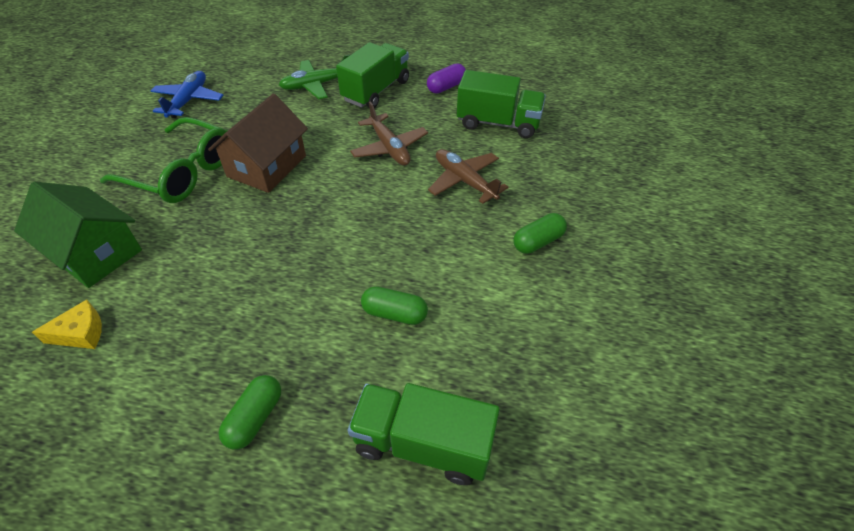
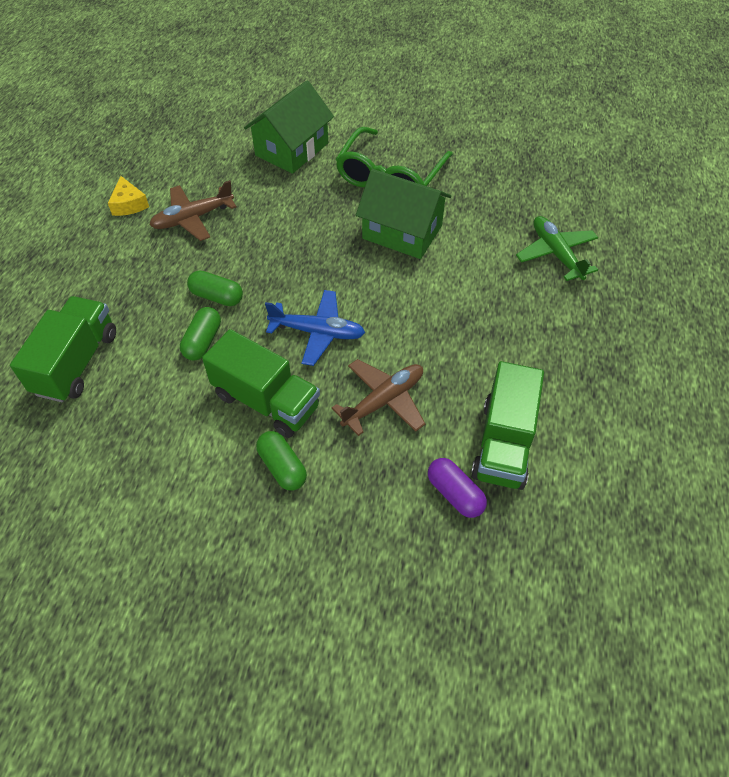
camera: 90 degrees right, 5 degrees up
(81, 333) = (213, 162): yellow cheese -> yellow cheese (129, 204)
(188, 100) = (505, 159): blue plane -> blue plane (318, 332)
(255, 418) = (123, 264): green capsule -> green capsule (217, 297)
(267, 166) = (402, 232): brown house -> green house
(376, 91) = (555, 311): green truck -> green truck (266, 401)
(389, 148) = (440, 329): brown plane -> brown plane (193, 218)
(446, 87) = (580, 386): purple capsule -> purple capsule (455, 494)

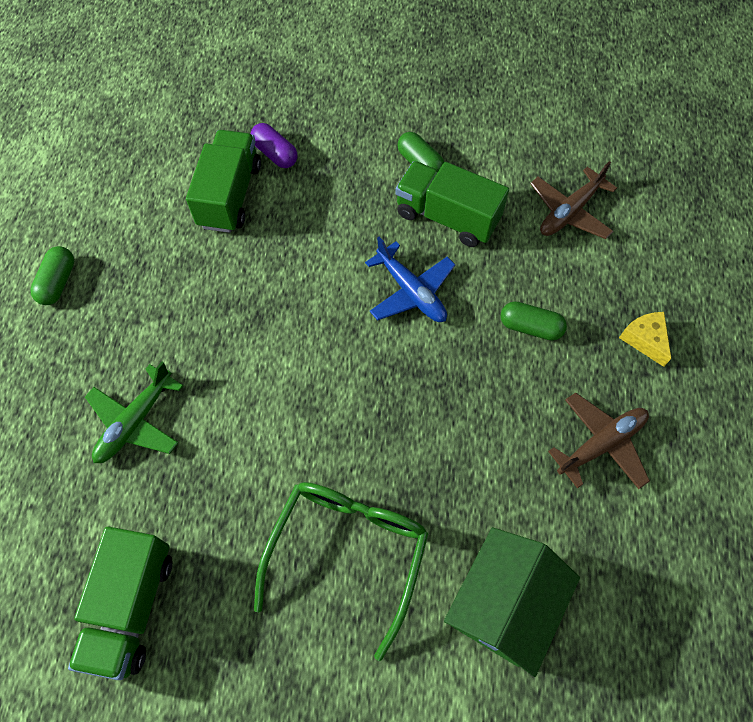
camera: 175 degrees right, 10 degrees up
(76, 363) = (641, 240): green truck -> green truck (132, 606)
(129, 204) = (695, 463): yellow cheese -> yellow cheese (645, 339)
(203, 341) = (527, 272): green capsule -> green capsule (58, 282)
(318, 332) = (411, 292): blue plane -> blue plane turned 135 degrees counterclockwise
(384, 401) = (338, 225): brown plane -> brown plane (569, 212)
(402, 232) = (327, 442): green house -> none
(556, 254) = (135, 422): green plane -> green plane turned 60 degrees clockwise

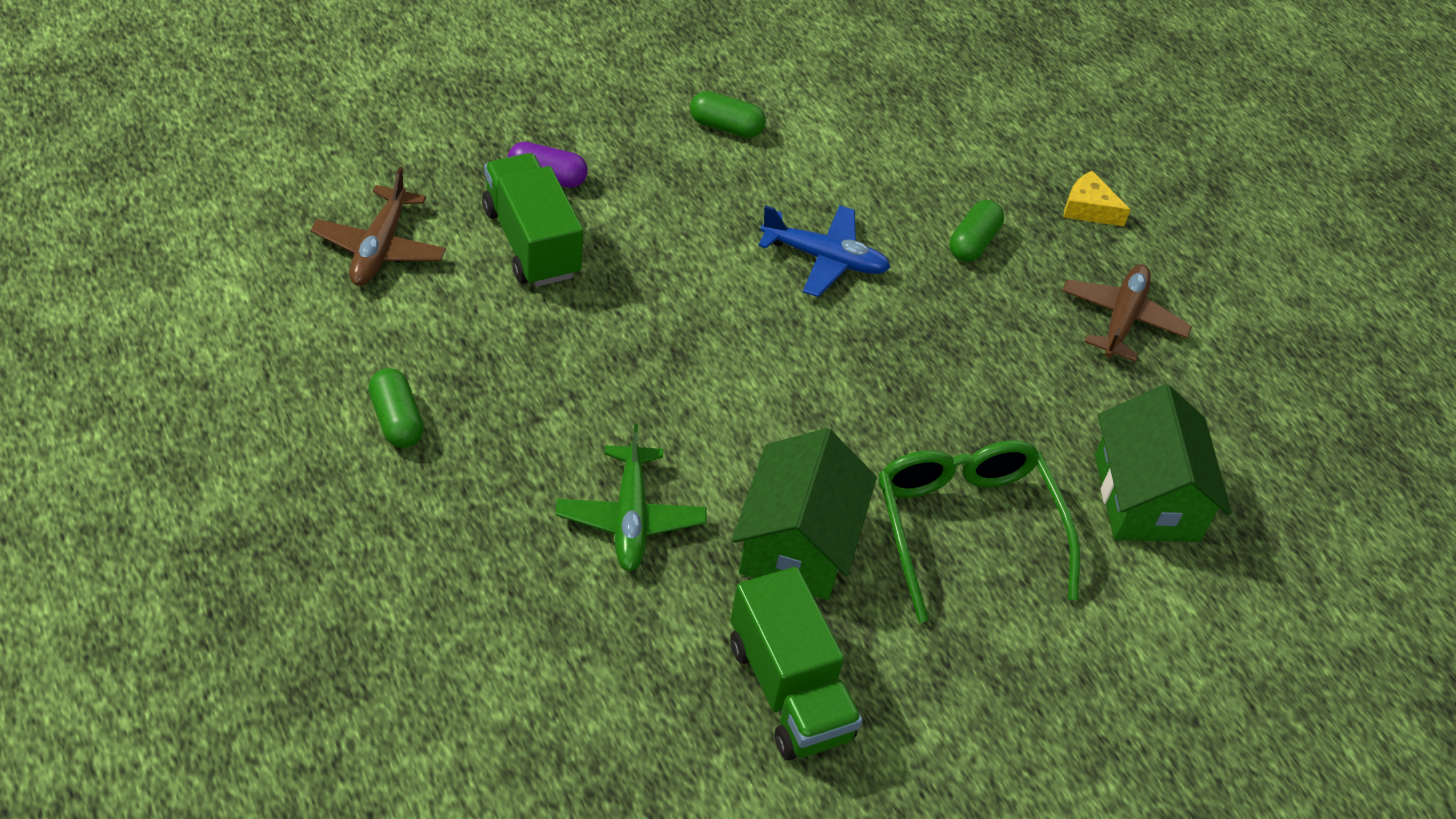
camera: 40 degrees left, 15 degrees down
(224, 498) = (797, 543): none -> green house
(447, 217) = (801, 170): green truck -> none
(530, 327) = (973, 243): green capsule -> green capsule turned 45 degrees counterclockwise
(569, 212) = (923, 117): brown plane -> brown plane (379, 248)

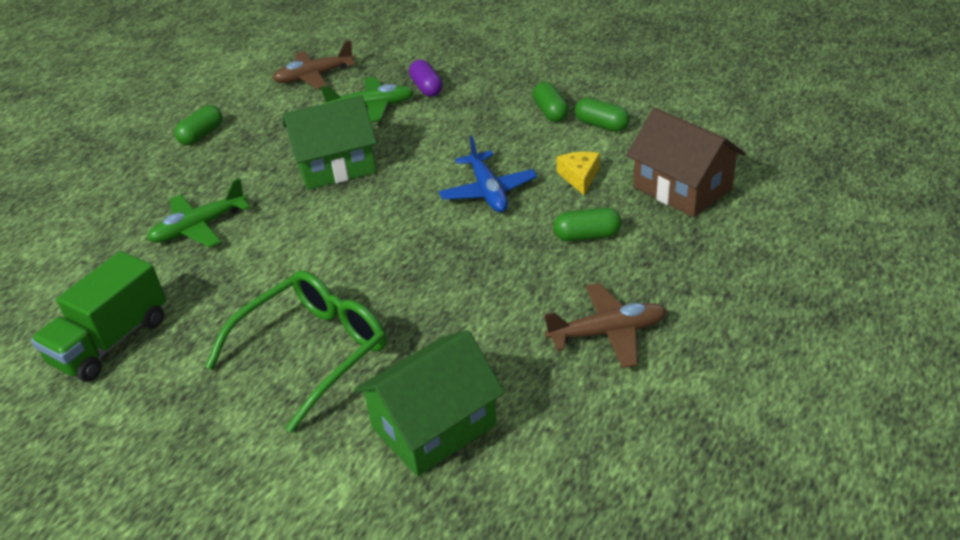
camera: 65 degrees right, 10 degrees down
(531, 242) = (372, 107): green truck -> green plane
(796, 113) = (601, 125): none -> green capsule
(797, 543) = (234, 291): green house -> green house (335, 166)
(964, 140) = (682, 188): none -> brown house
(1088, 209) = (701, 267): yellow cheese -> yellow cheese (579, 177)

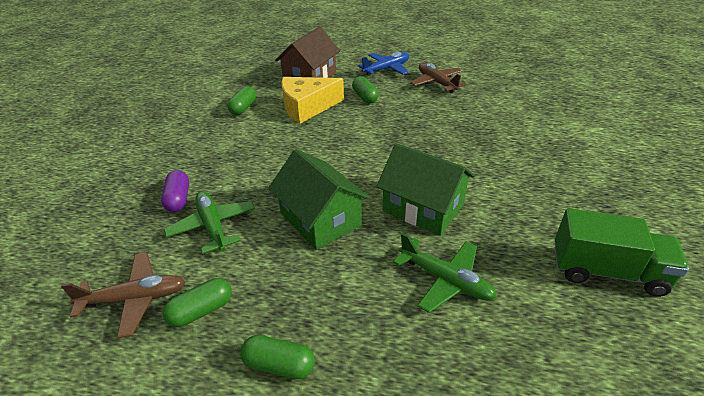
camera: 110 degrees left, 0 degrees up
(313, 352) = (524, 165): green glasses -> none
(314, 77) = (135, 299): brown plane -> brown plane turned 60 degrees counterclockwise
(426, 88) = (178, 199): purple capsule -> purple capsule turned 60 degrees counterclockwise
(434, 426) = (534, 114): green house -> green house (423, 208)
(488, 191) = (333, 136): blue plane -> blue plane (386, 69)
(550, 112) = (225, 129): green capsule -> green capsule (201, 311)
(579, 177) = (307, 107): yellow cheese -> yellow cheese, size x1.94

